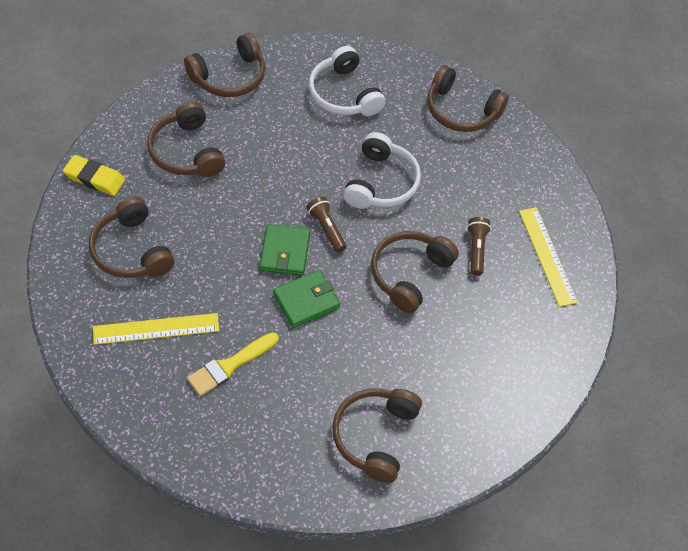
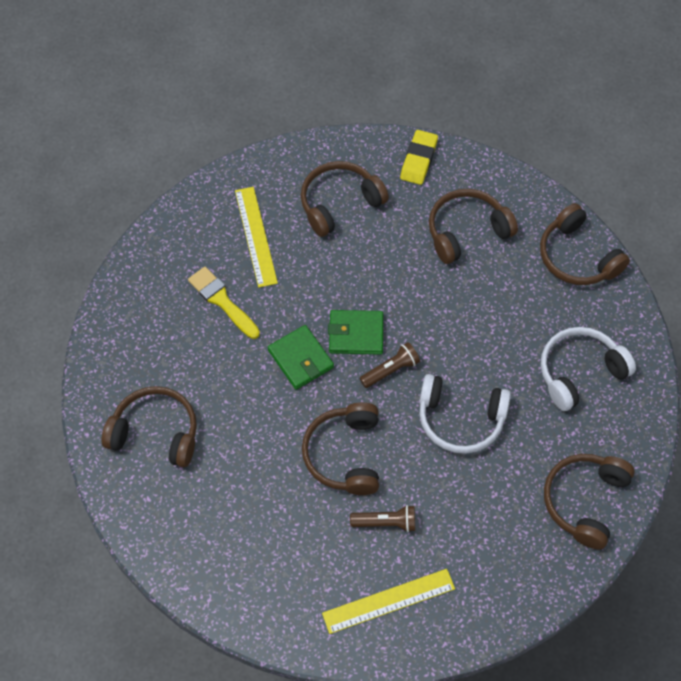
camera: 90 degrees right, 5 degrees up
(409, 274) = (345, 454): brown headphones -> brown headphones turned 120 degrees counterclockwise

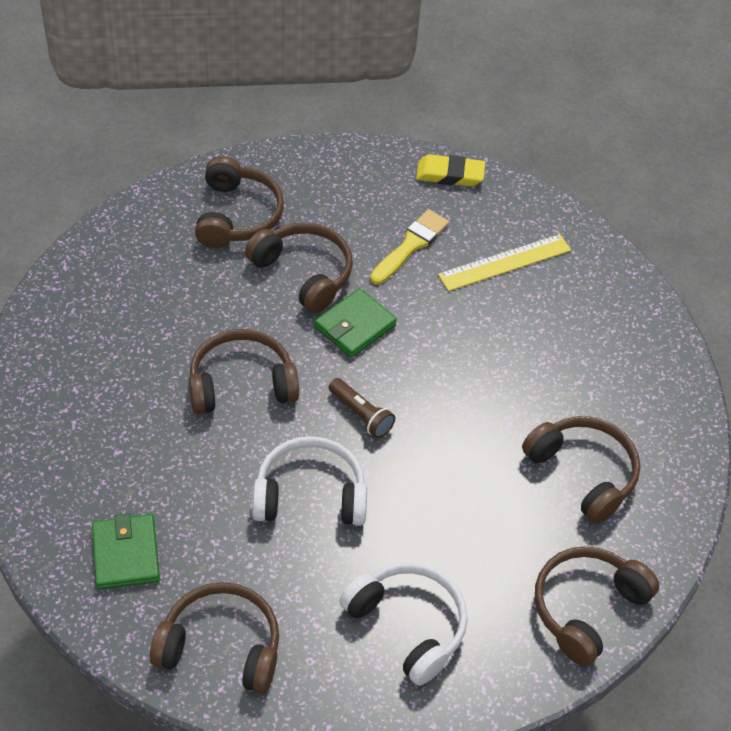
camera: 75 degrees right, 10 degrees down
(339, 203) = (578, 335): brown headphones -> brown headphones (304, 273)
(356, 334) = (401, 374): green wallet -> green wallet (126, 554)
(385, 522) = (162, 433): brown flashlight -> none
(388, 601) = (66, 448): yellow ruler -> none
(419, 160) = (673, 408): yellow eraser -> yellow eraser (450, 175)
(460, 419) = (310, 494): white headphones -> white headphones turned 90 degrees clockwise

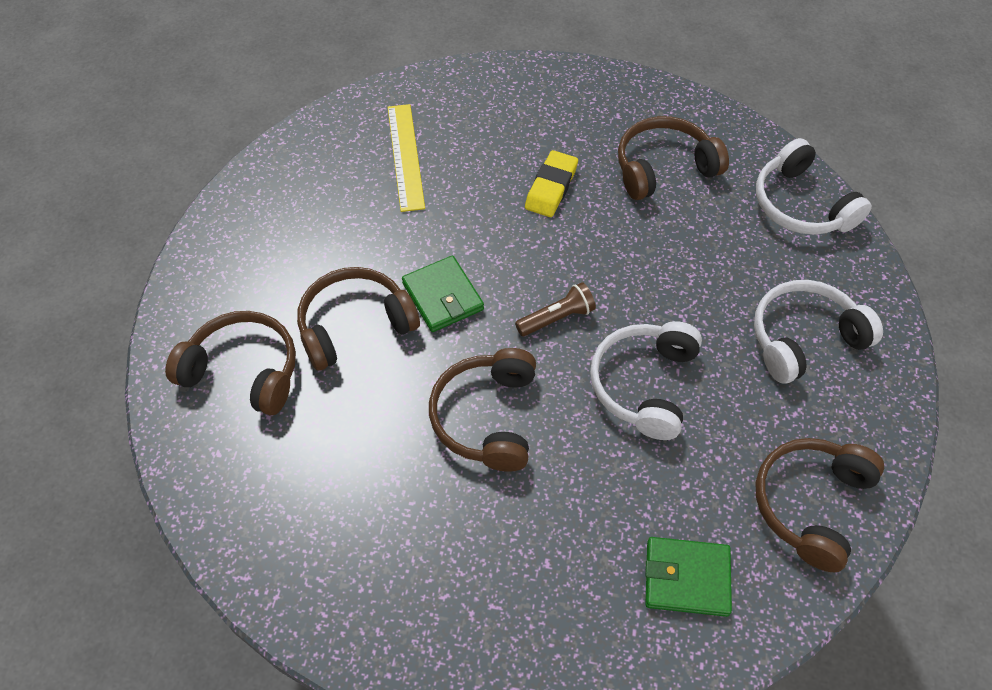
camera: 70 degrees left, 5 degrees up
(411, 245) = (353, 224): yellow brush -> none
(450, 175) = (272, 168): yellow eraser -> yellow eraser (551, 188)
(587, 608) = (801, 205): brown headphones -> white headphones

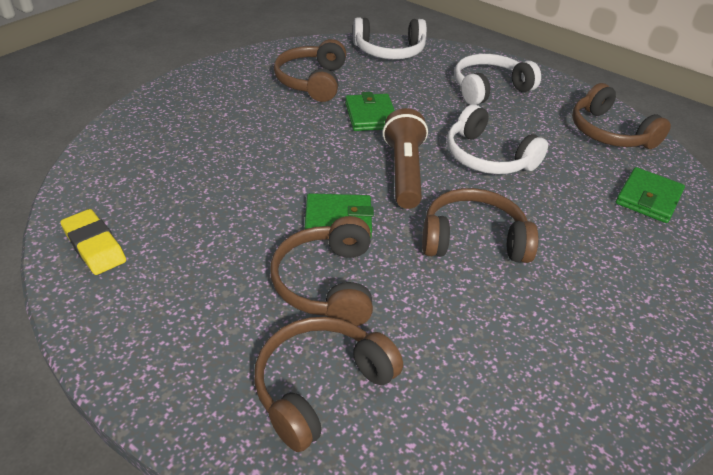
camera: 65 degrees left, 15 degrees down
(405, 156) = (168, 186): yellow ruler -> none
(486, 417) = (473, 239): brown headphones -> brown headphones turned 150 degrees clockwise
(551, 188) = (281, 129): yellow eraser -> yellow eraser (94, 246)
(557, 318) = (404, 172): brown flashlight -> brown flashlight, size x1.67
(639, 247) = (370, 116): none -> green wallet
(804, 338) = (489, 89): white headphones -> white headphones turned 60 degrees clockwise

